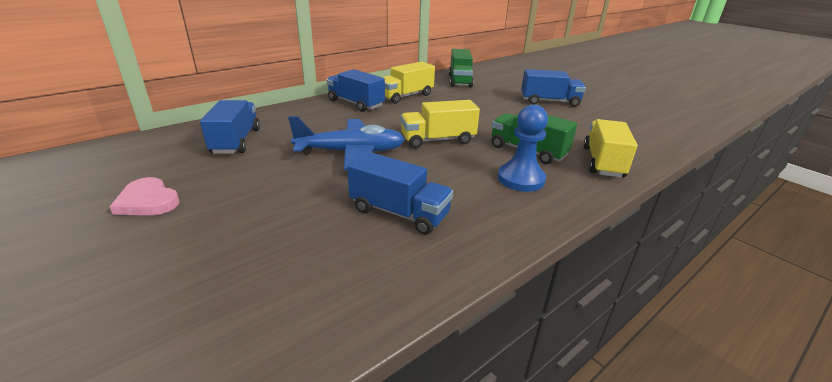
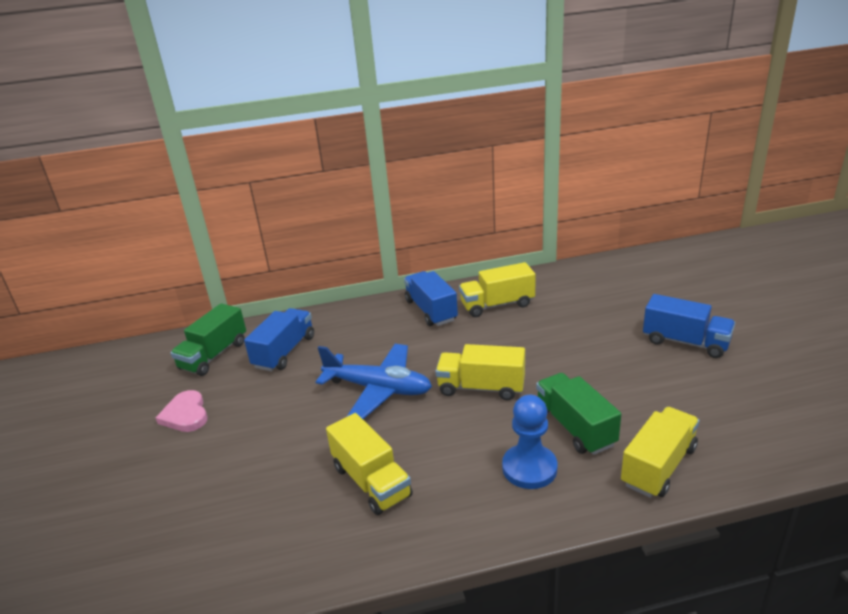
camera: 30 degrees right, 0 degrees up
(399, 213) = (371, 481): blue truck -> yellow truck
(460, 81) = (589, 282): green truck -> green truck (214, 355)

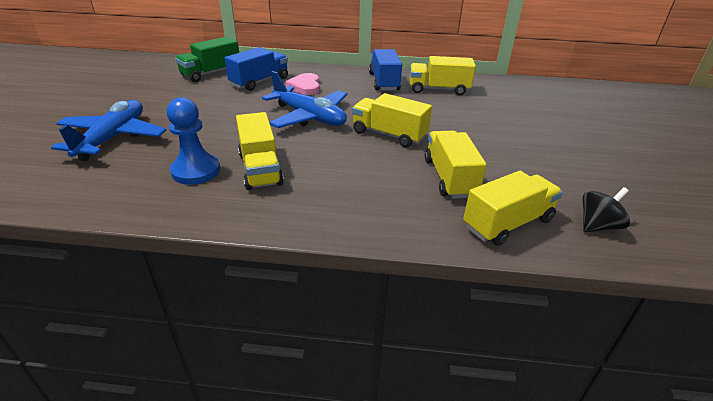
camera: 15 degrees right, 5 degrees up
(163, 494) = (113, 138): none -> blue plane
(185, 414) = (165, 99): pink heart -> pink heart (305, 86)
(529, 468) = (391, 194): blue pawn -> blue pawn (196, 171)
(575, 427) = (449, 178): green truck -> yellow truck
(685, 342) = (588, 147): blue truck -> none
(737, 441) = (597, 226): none -> black spinning top

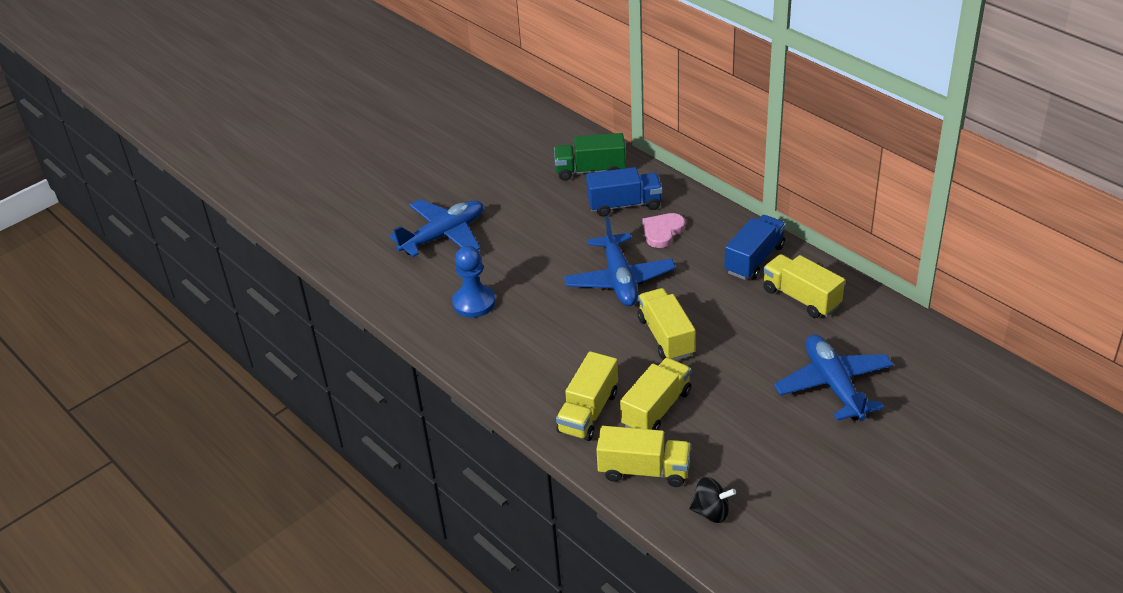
camera: 45 degrees right, 5 degrees up
(260, 169) = (520, 324): yellow truck -> yellow truck (588, 412)
(526, 120) = (833, 385): none -> blue plane

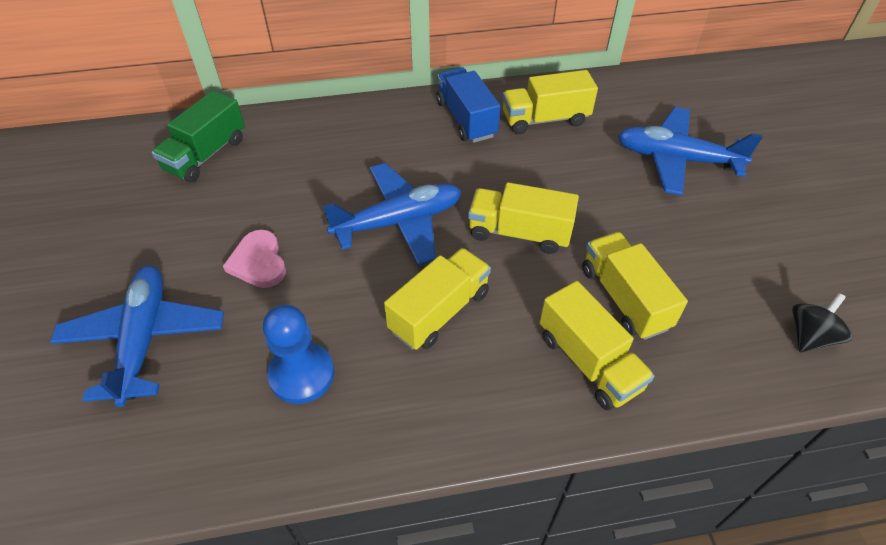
camera: 60 degrees left, 10 degrees up
(619, 280) = (398, 222): blue plane -> blue plane turned 45 degrees counterclockwise
(624, 205) = (290, 158): blue truck -> none
(644, 470) = (716, 360): yellow truck -> yellow truck (439, 312)
(662, 231) = (361, 154): pink heart -> pink heart (258, 262)

